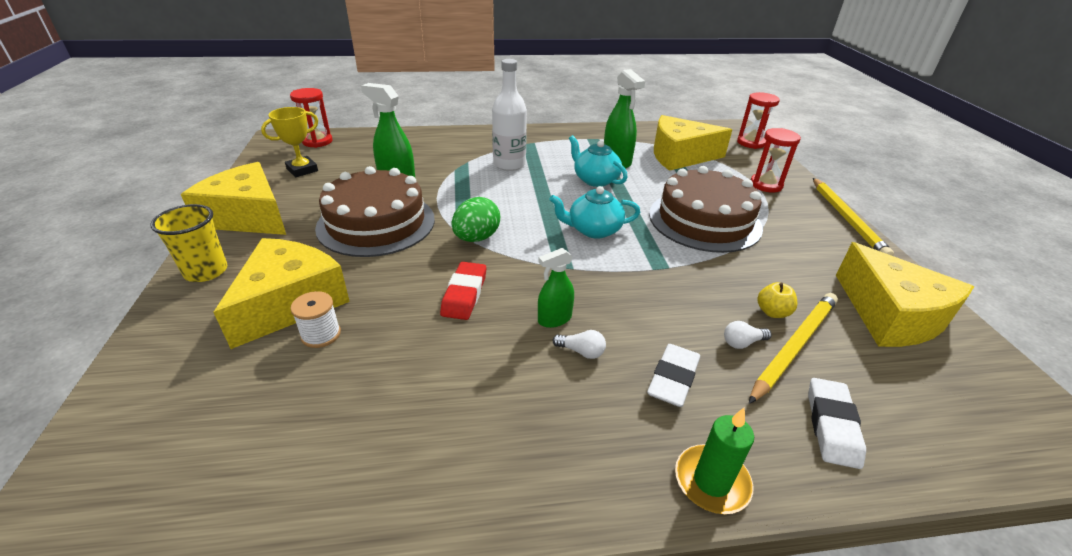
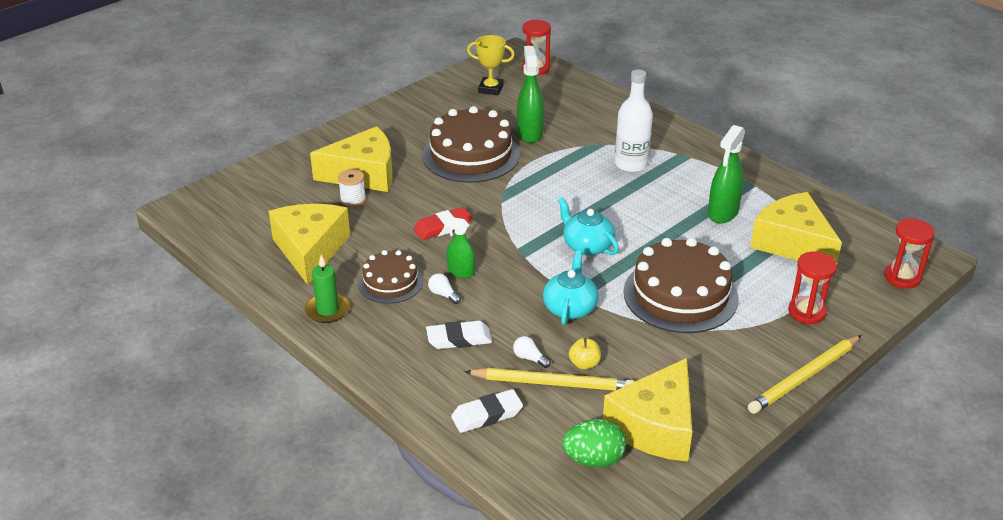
camera: 55 degrees right, 0 degrees up
(206, 271) = (354, 131): yellow cup -> none
(248, 216) = (415, 108): yellow cheese -> yellow cheese (310, 250)
(476, 238) = (507, 201): green egg -> green egg (593, 459)
(516, 384) = (390, 282): none -> brown cake
(581, 351) = (443, 294): white light bulb -> white light bulb turned 150 degrees clockwise
(595, 180) = (669, 215): turquoise teapot -> turquoise teapot (570, 308)
(711, 481) = (393, 377): green candle -> green candle (327, 310)

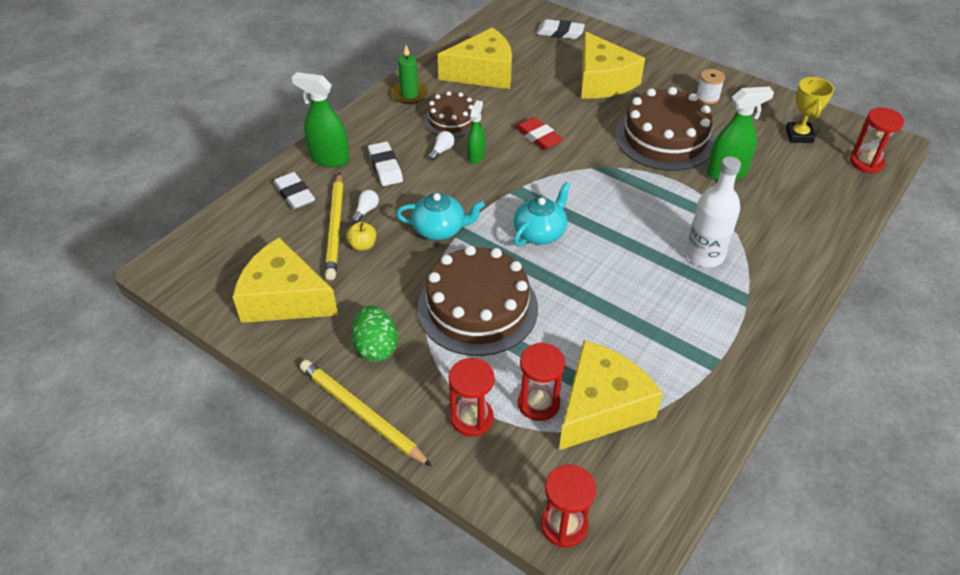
camera: 80 degrees right, 10 degrees up
(259, 187) = (560, 33): none -> white eraser
(353, 199) = (562, 81): white spool -> white spool (707, 97)
(593, 459) = (244, 261): green egg -> green egg (376, 347)
(723, 213) = (640, 339): green spray bottle -> green spray bottle (329, 158)
(790, 274) = (538, 403): none -> red hourglass

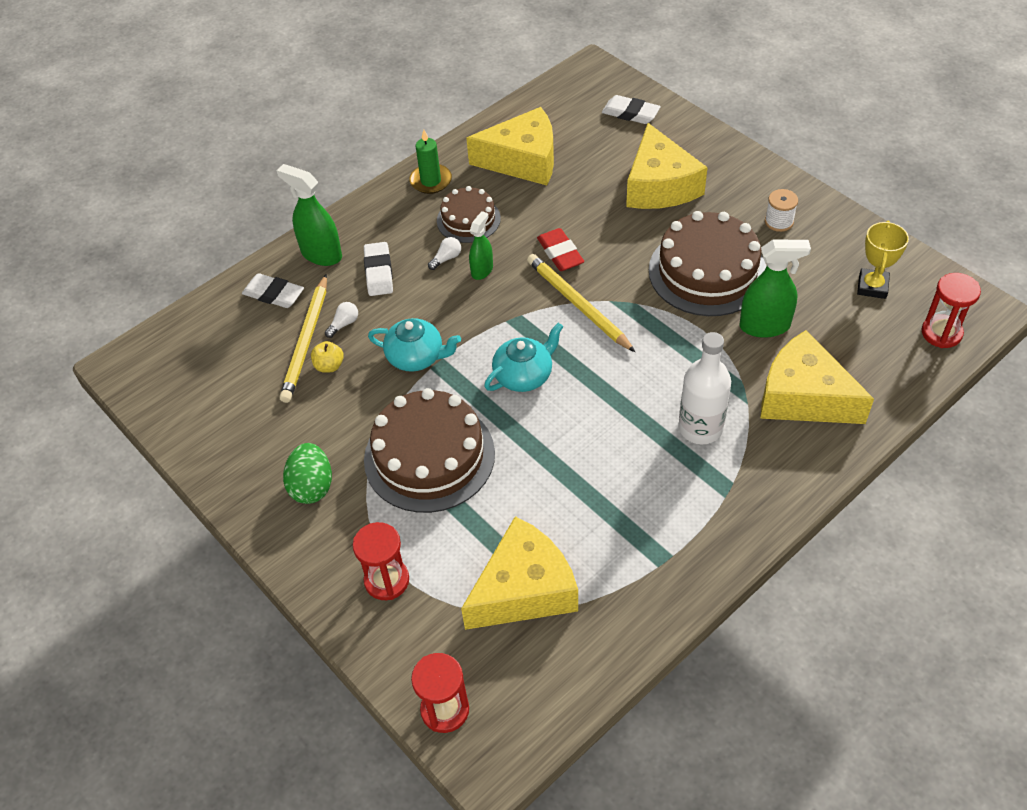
camera: 15 degrees right, 5 degrees up
(284, 298) = (234, 417): yellow cheese -> yellow cheese (803, 397)
(294, 194) = (274, 294): white eraser -> white eraser turned 45 degrees counterclockwise
(361, 414) = (278, 558): yellow pencil -> yellow pencil (578, 305)
(538, 403) = (460, 575): red hourglass -> none

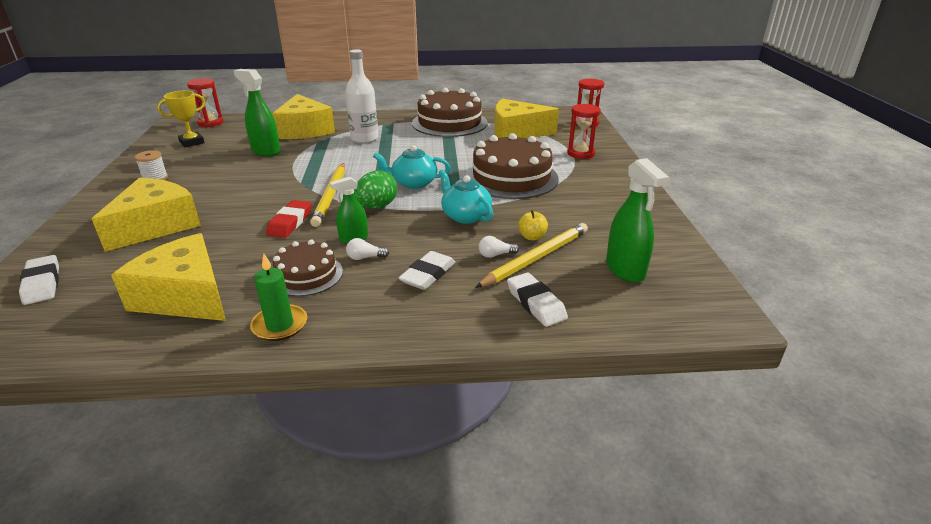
camera: 145 degrees left, 20 degrees down
(312, 486) = (595, 192): green egg -> green egg (377, 206)
(321, 254) = (460, 314): green spray bottle -> green spray bottle (625, 270)
(707, 271) = (239, 177): brown cake -> brown cake (449, 123)

